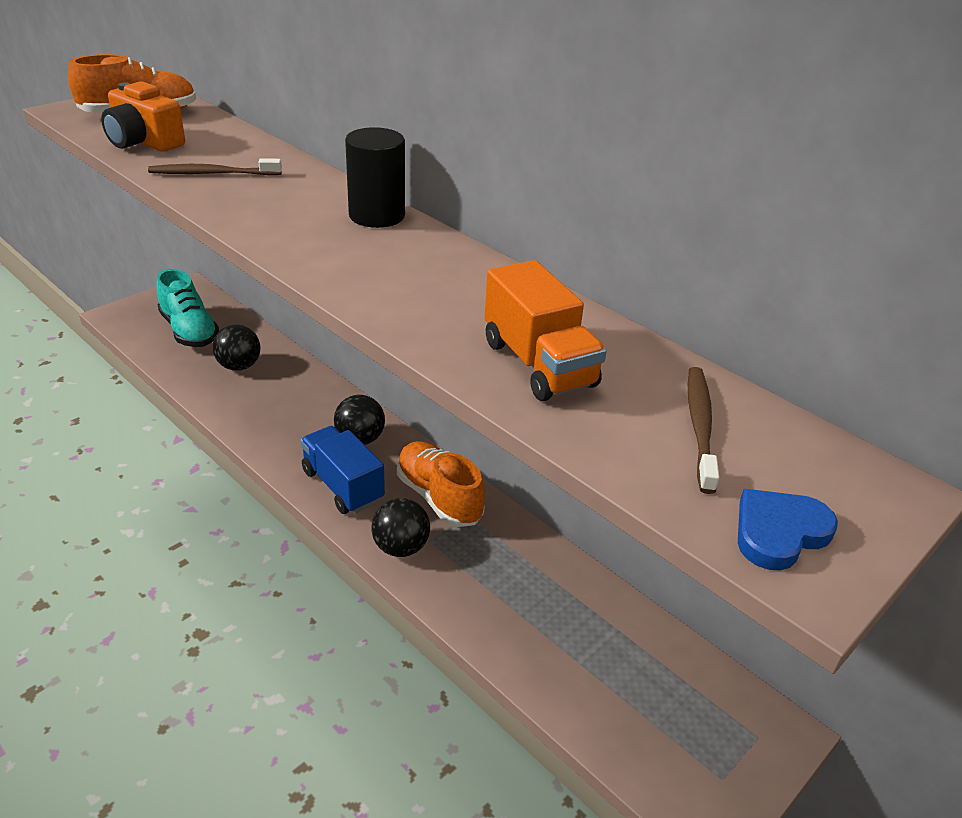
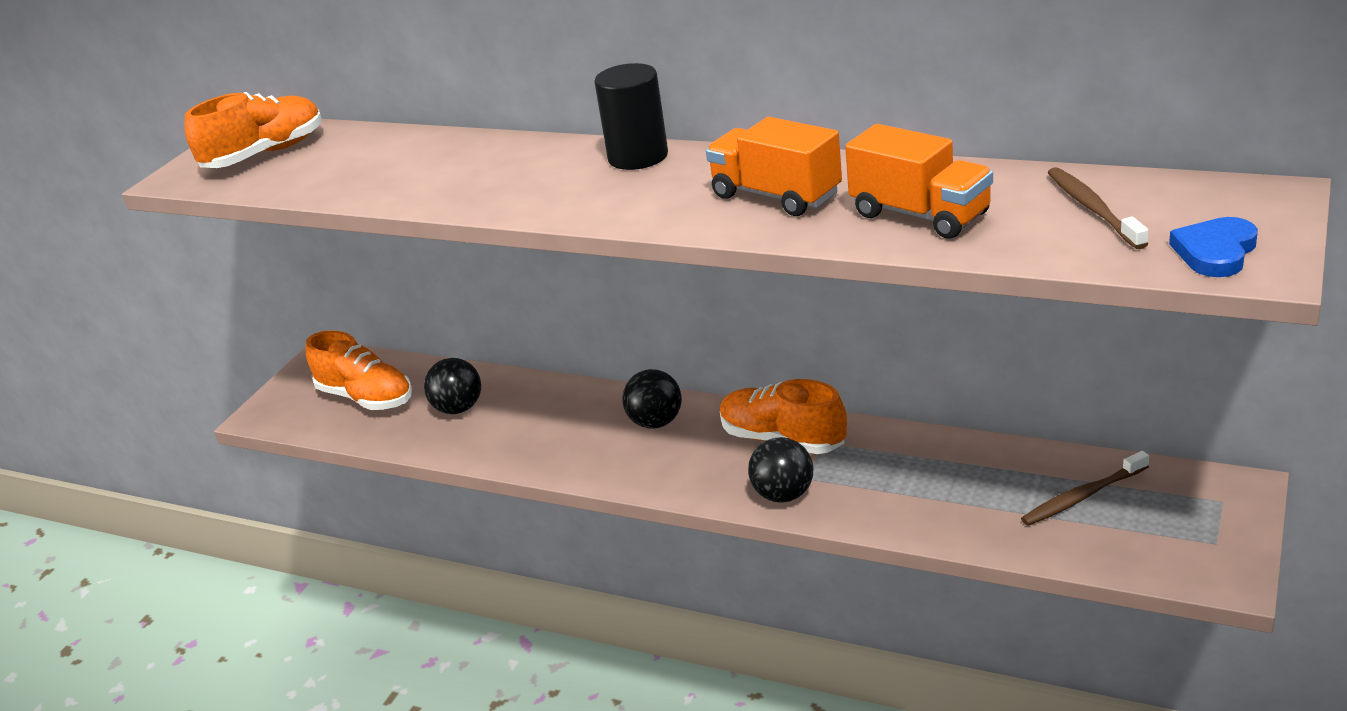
camera: 15 degrees left, 5 degrees down
(144, 142) = (310, 177): orange camera -> none
(189, 331) = (366, 398): turquoise shoe -> orange shoe
(212, 173) = (425, 179): brown toothbrush -> brown toothbrush (1082, 496)
(343, 486) = (676, 468): blue truck -> none
(441, 294) = (776, 195): none -> orange truck

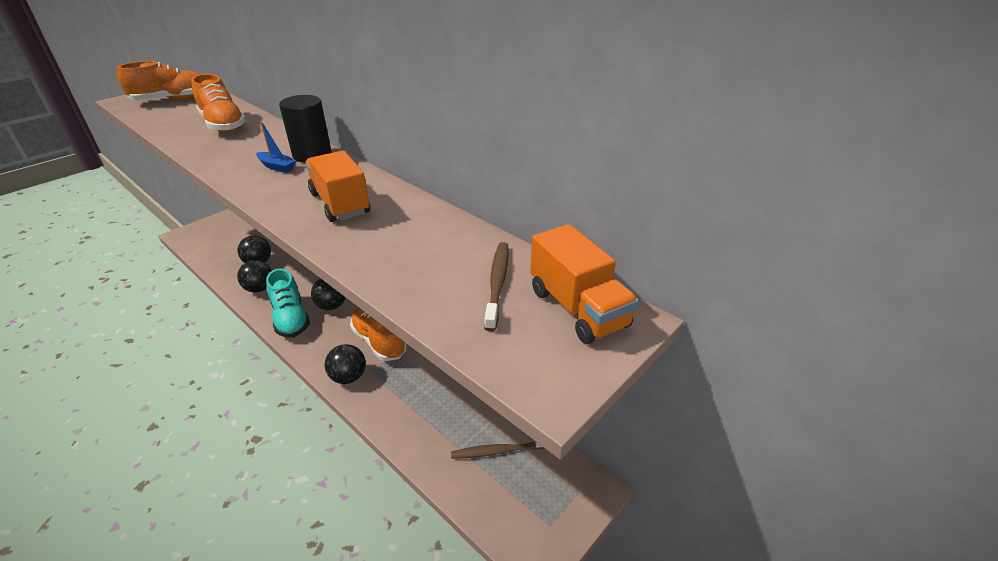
camera: 15 degrees right, 5 degrees up
(366, 398) = (229, 242): orange shoe -> orange shoe (223, 125)
(505, 440) = (259, 289): none -> black ball
(606, 459) = (290, 318): none -> turquoise shoe
(611, 184) = (277, 167): none -> blue boat
(920, 215) = (394, 247): orange truck -> orange truck (577, 308)
(1215, 252) = (535, 356): blue heart -> none

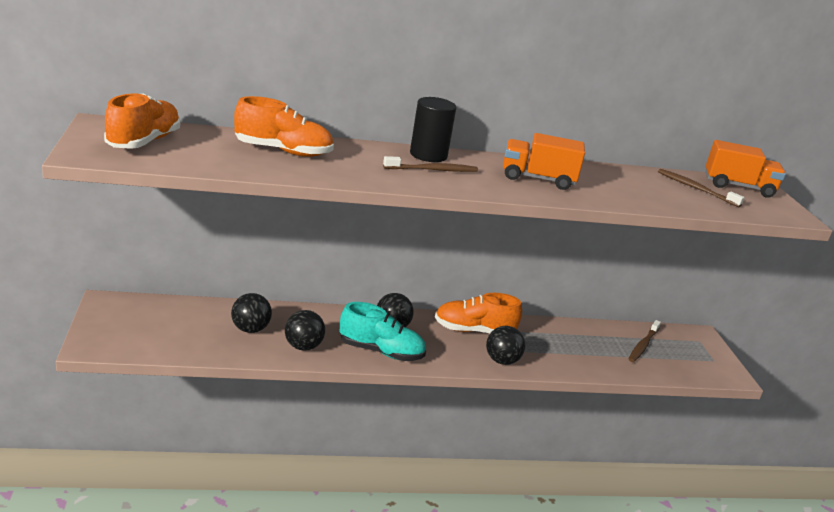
camera: 55 degrees left, 10 degrees down
(277, 167) = (433, 170): blue boat -> brown toothbrush

